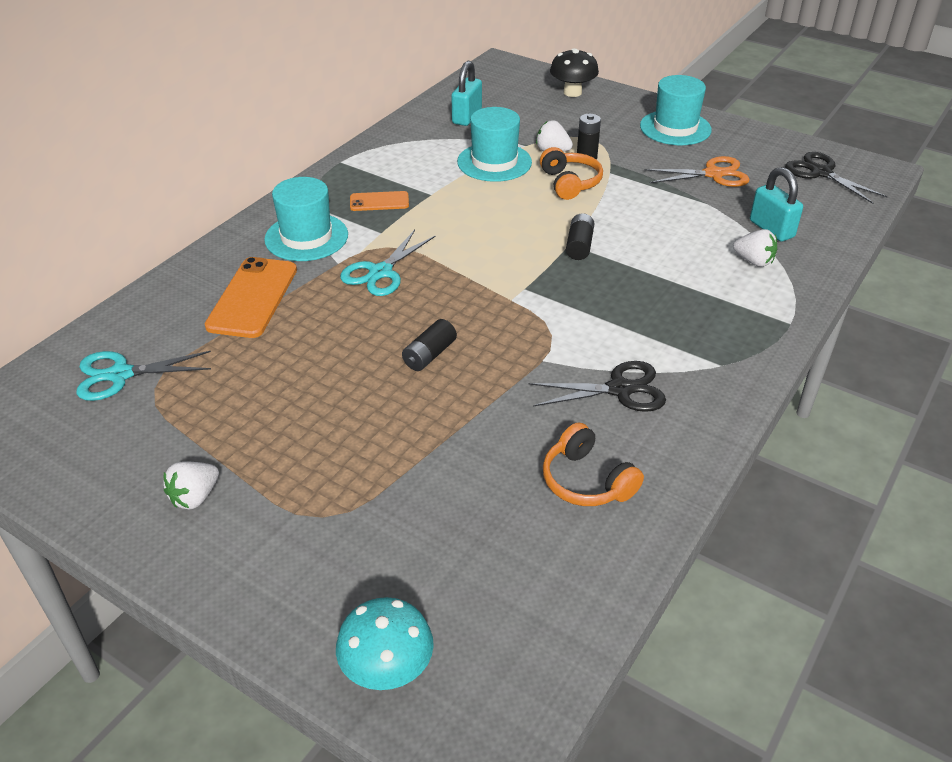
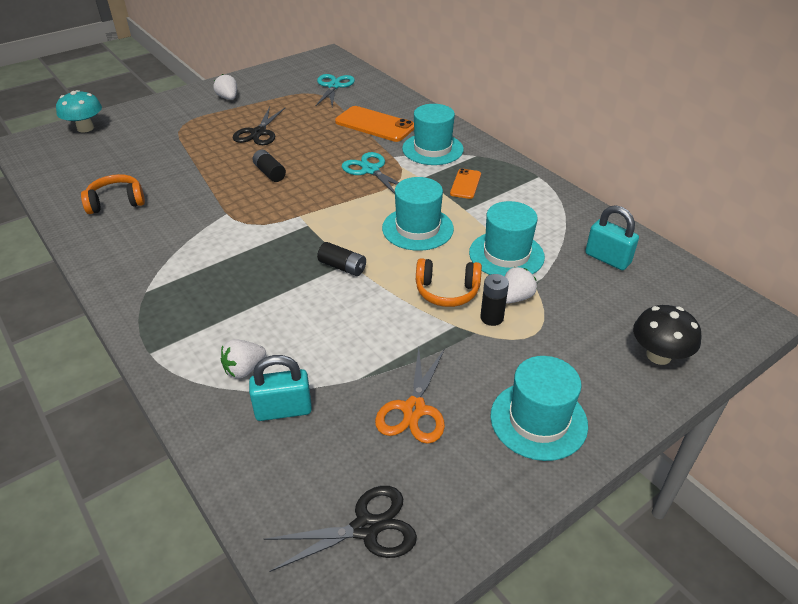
camera: 110 degrees right, 0 degrees up
(483, 215) = (417, 228): none -> turquoise hat
(620, 389) = (170, 236): black scissors -> black scissors (258, 133)

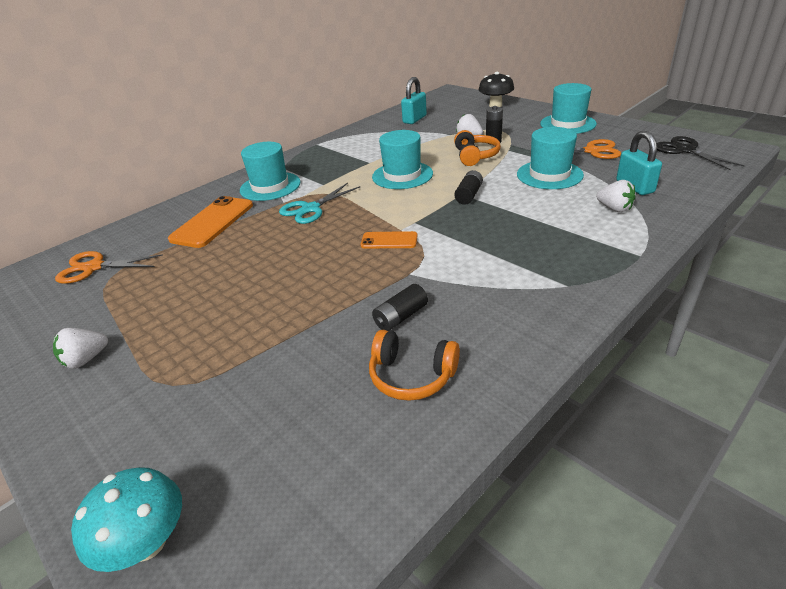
camera: 95 degrees left, 5 degrees down
(116, 202) = (412, 376): orange headphones -> orange headphones turned 45 degrees counterclockwise
(258, 133) = (216, 298): black scissors -> none
(269, 173) = (320, 265): black battery -> black battery (400, 317)
(334, 86) = (94, 267): turquoise scissors -> orange scissors
(465, 184) = (331, 166): orange phone -> orange phone (389, 240)
(506, 255) = (423, 144): turquoise hat -> turquoise hat (549, 175)

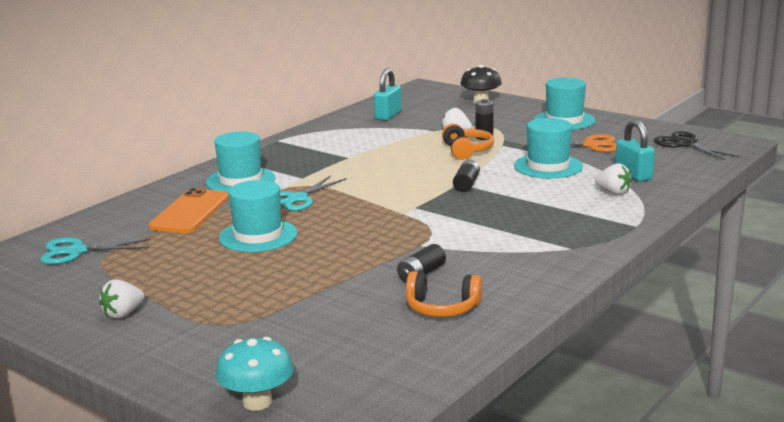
camera: 10 degrees left, 15 degrees down
(94, 267) = (76, 251): orange scissors -> turquoise scissors
(389, 240) = (392, 222): orange phone -> none
(402, 175) = (390, 168): turquoise hat -> turquoise hat (258, 236)

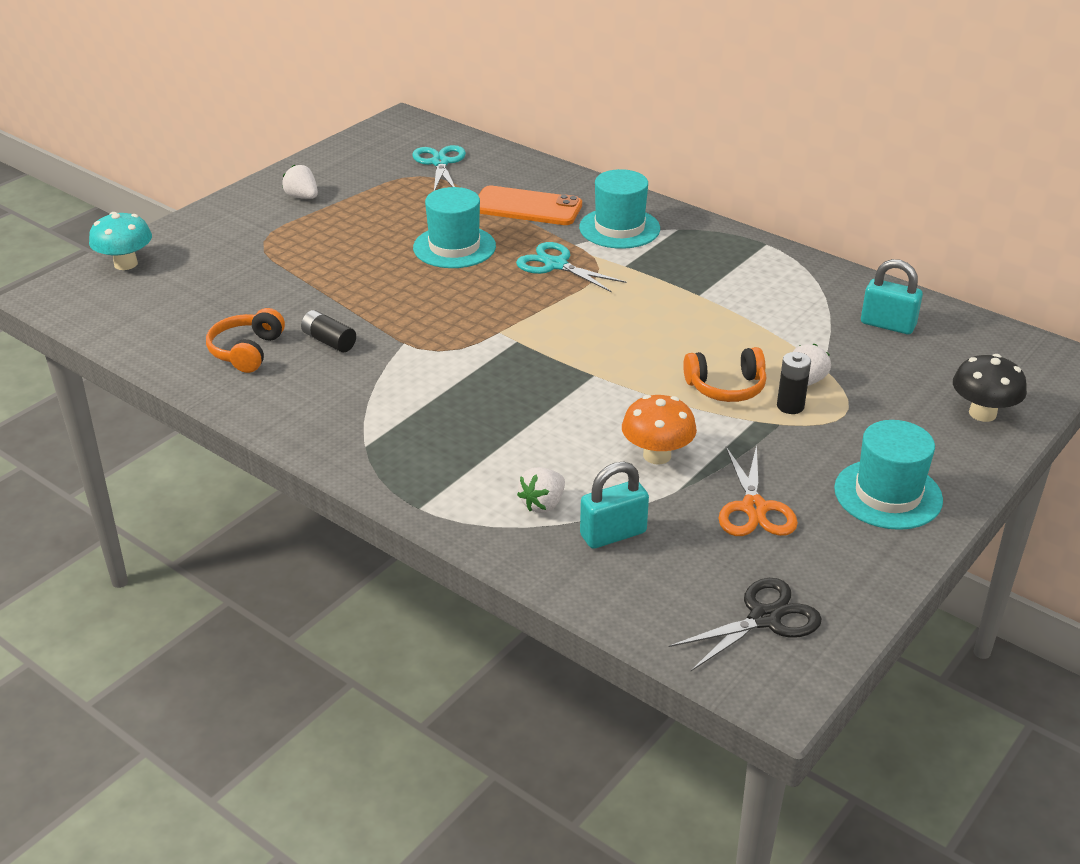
camera: 90 degrees right, 15 degrees up
(466, 184) = (589, 381): black battery -> none
(548, 166) = (657, 455): turquoise hat -> orange mushroom

